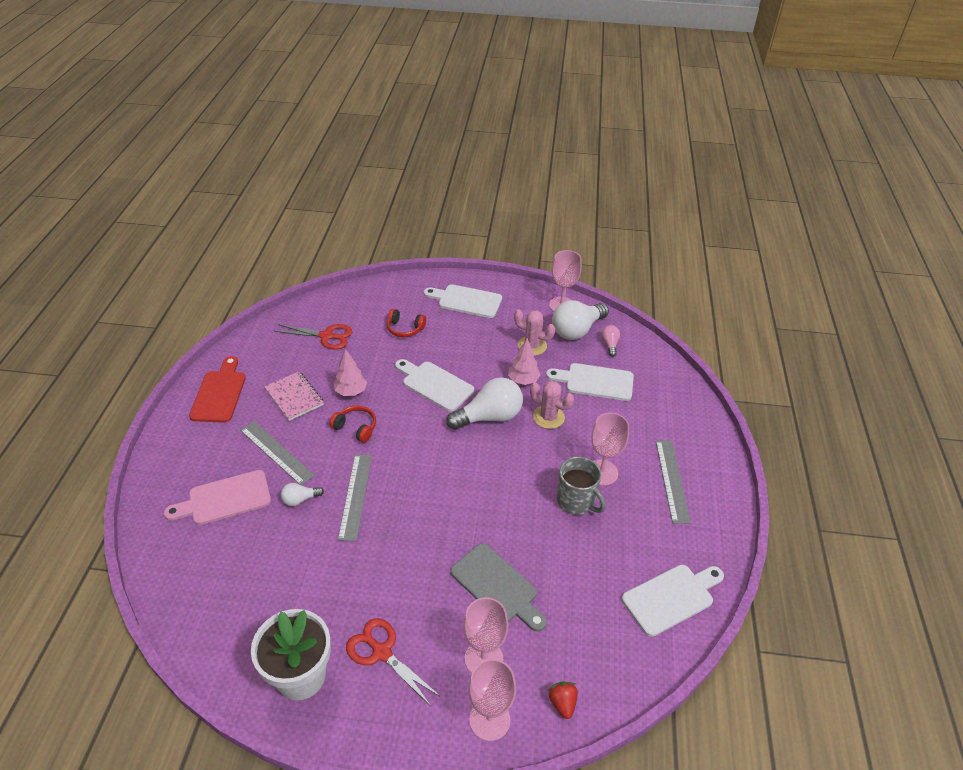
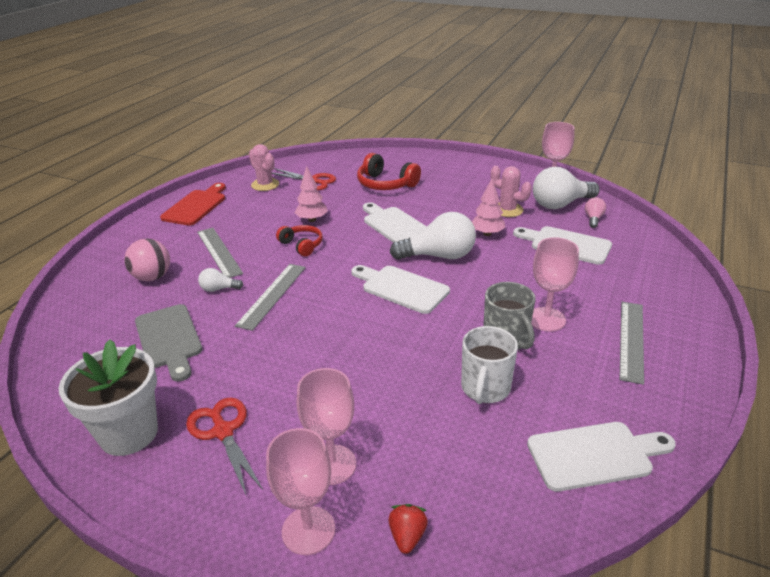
camera: 20 degrees right, 10 degrees down
(225, 499) = (152, 277): pink cutting board -> pink ball
(294, 397) = (258, 217): pink notebook -> none
(405, 329) = (386, 184): red headphones -> red headphones, size x1.58
(466, 301) = (454, 172): white cutting board -> white cutting board (401, 288)
(497, 586) = (380, 398): grey cutting board -> grey cutting board (169, 339)
(548, 417) = (502, 265): pink cactus -> pink cactus (265, 185)
(575, 556) = (485, 388): none -> white mug

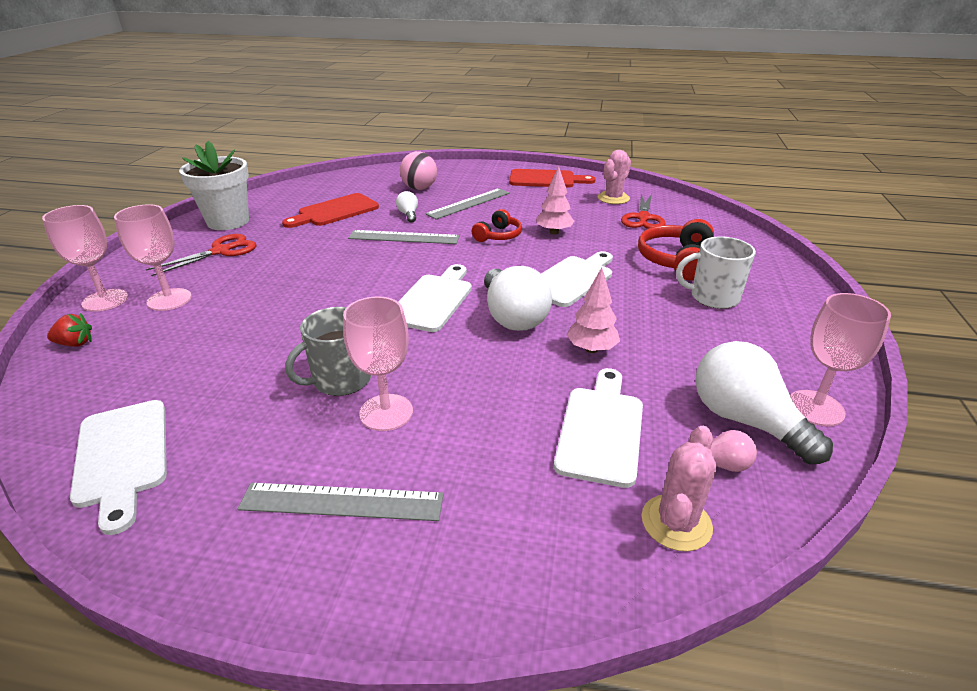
camera: 75 degrees right, 0 degrees up
(169, 339) = (335, 211): grey cutting board -> red cutting board
(485, 388) = (251, 370): white mug -> white mug (713, 297)
(507, 210) = (679, 363): pink cactus -> pink cactus (676, 523)

